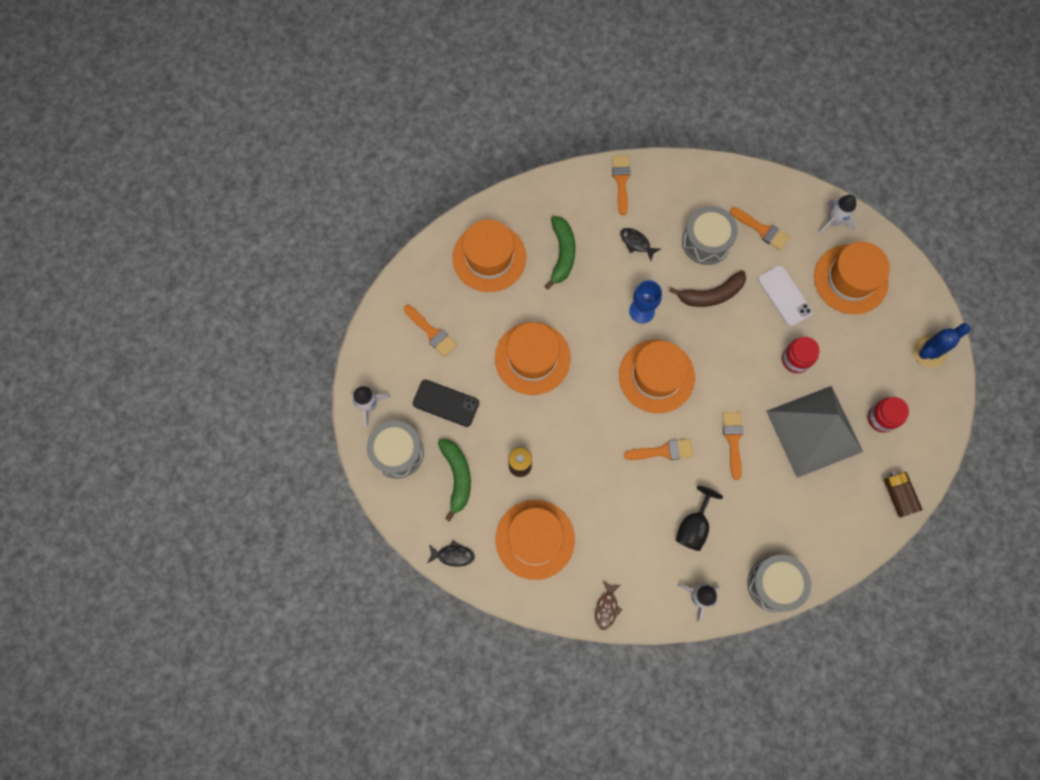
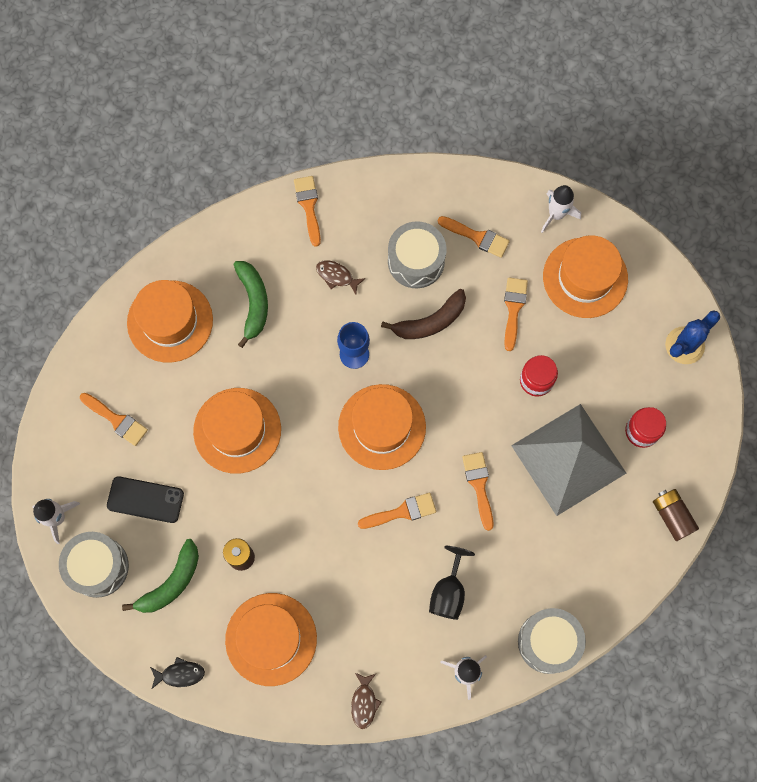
camera: 10 degrees left, 0 degrees up
(457, 477) = (171, 583): green banana -> green banana turned 60 degrees clockwise
(636, 243) = (337, 276): black fish -> brown fish
(784, 295) = (513, 309): white phone -> orange brush

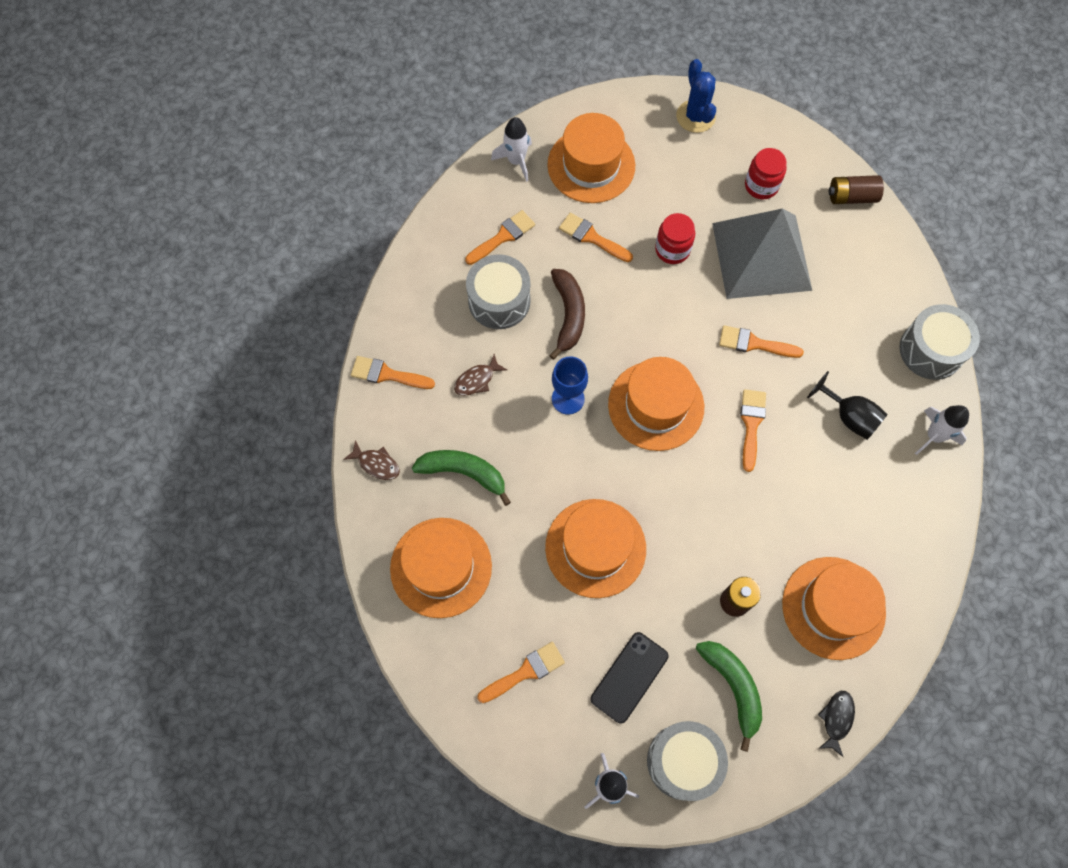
camera: 65 degrees left, 5 degrees down
(364, 702) = (932, 543): brown fish -> brown fish (376, 464)

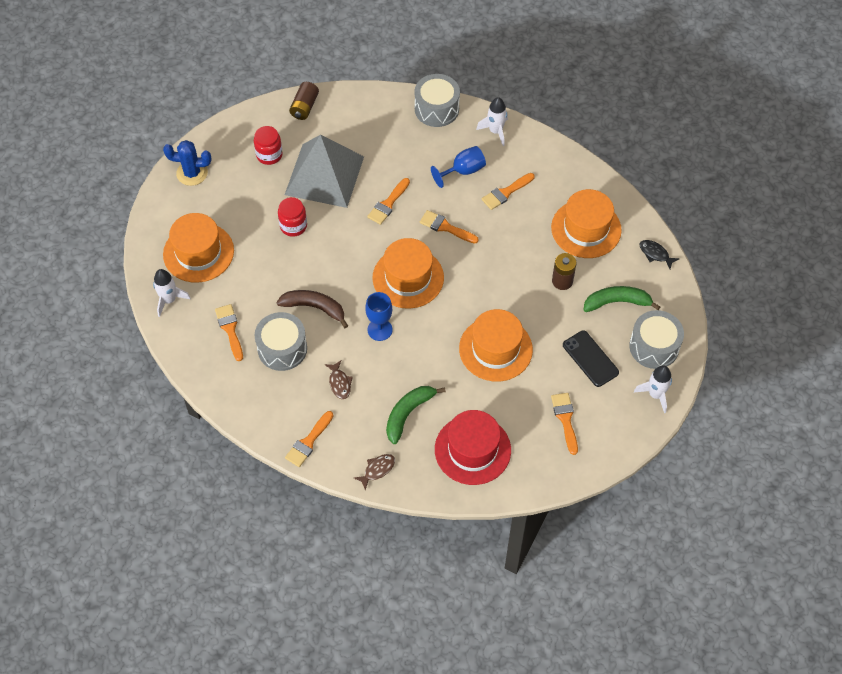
camera: 70 degrees left, 10 degrees down
(441, 567) = (472, 450): orange hat -> red hat
(592, 237) = (259, 272): orange brush -> orange brush (506, 192)
(849, 416) = (463, 171): black goblet -> blue goblet

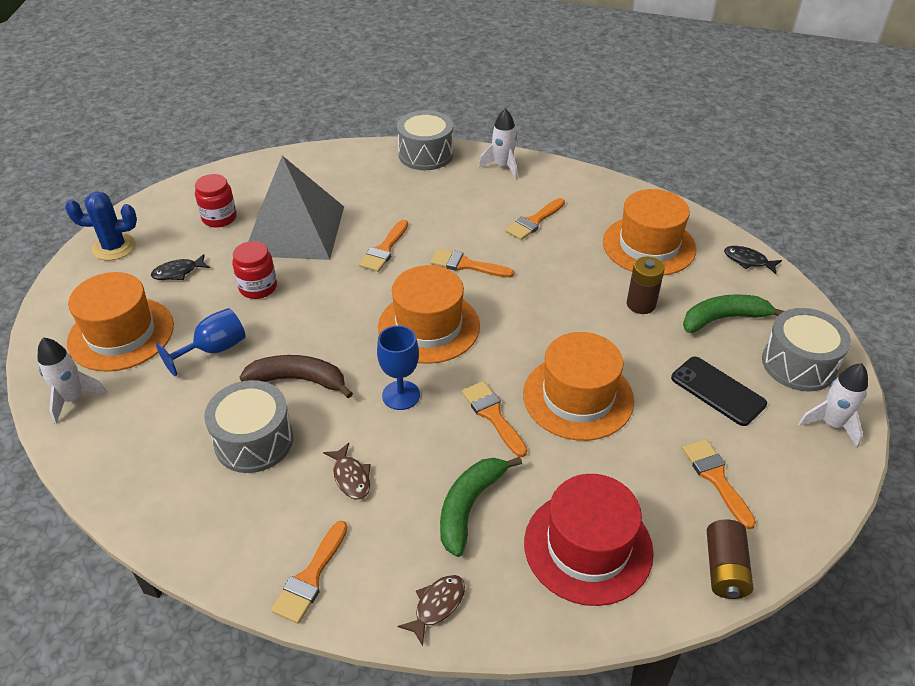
camera: 10 degrees left, 15 degrees down
(230, 329) = (169, 425): orange brush -> orange brush (493, 415)
(237, 203) = (178, 272): none -> black fish
(304, 107) = (261, 169): brown battery -> brown battery (724, 569)
(463, 171) = (474, 207): blue goblet -> blue goblet (214, 349)

